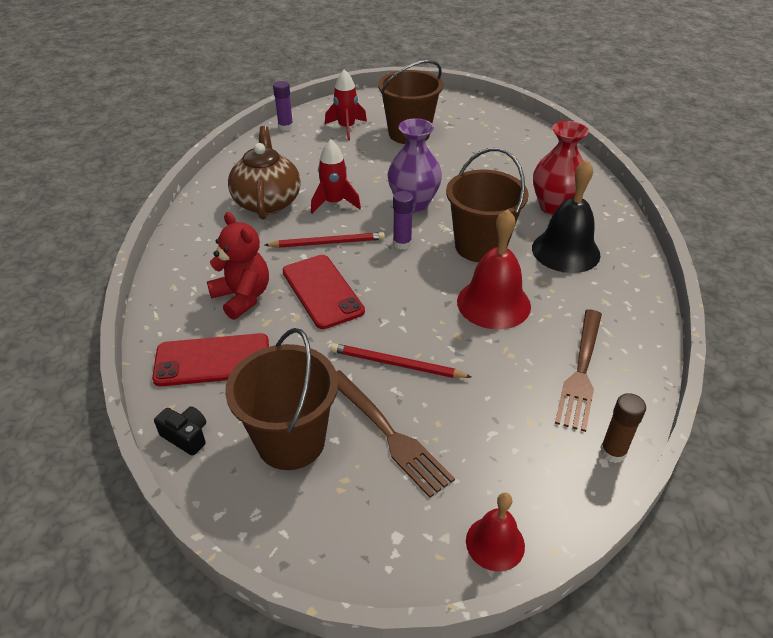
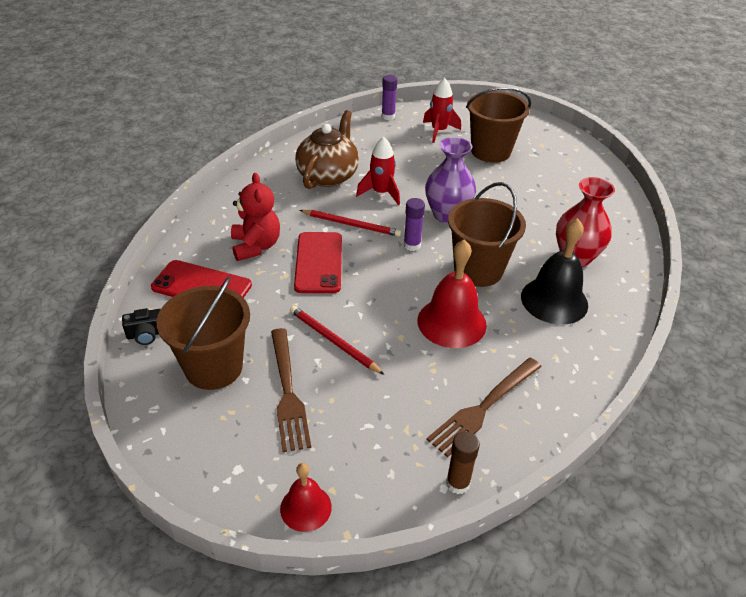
camera: 25 degrees right, 0 degrees up
(186, 436) = (146, 334): black camera -> black camera turned 105 degrees clockwise

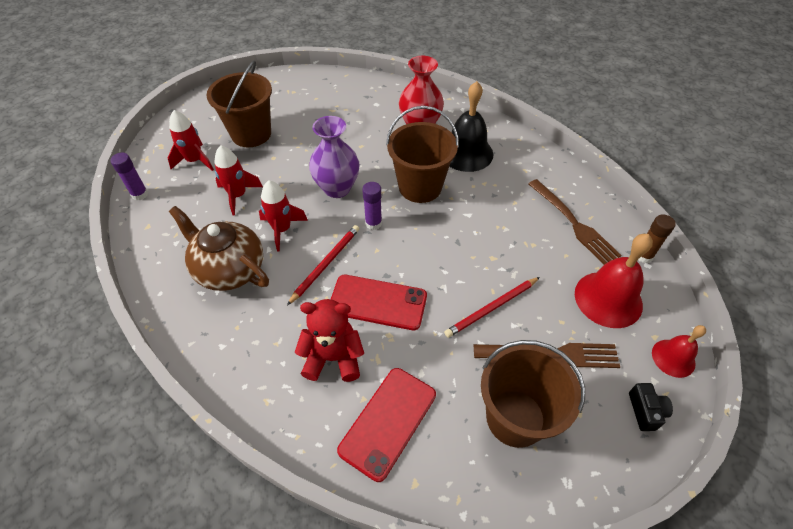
camera: 75 degrees left, 10 degrees up
(146, 334) = (457, 489): black camera -> black camera (645, 411)
(409, 162) = (238, 195): none -> red rocket
(451, 322) = (480, 220): red bell -> red bell (608, 299)

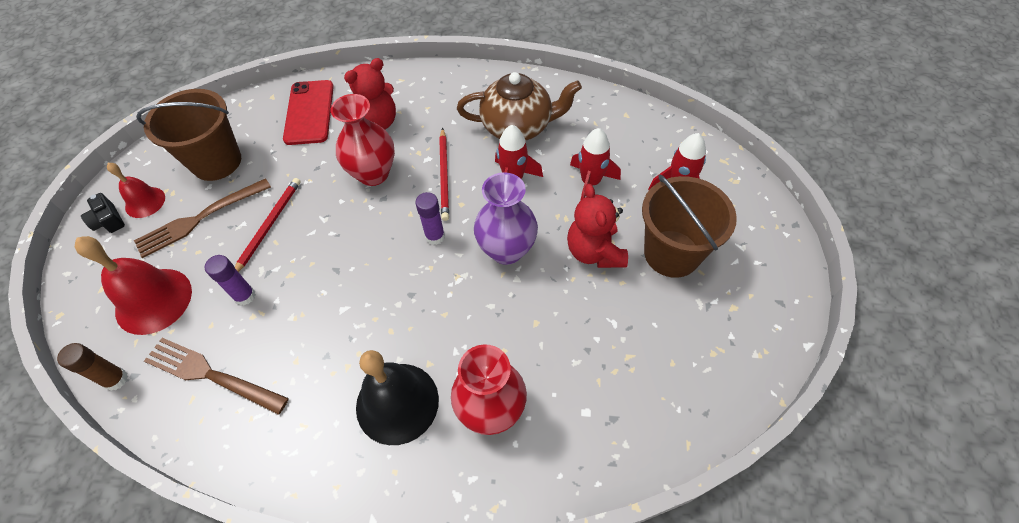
camera: 145 degrees right, 5 degrees up
(140, 194) = (673, 130): purple glue stick -> purple glue stick (245, 296)
(289, 158) = (594, 252): none -> red teddy bear
(378, 302) = (373, 174): red phone -> red vase
(420, 187) = (420, 310): brown bucket -> none
(673, 358) = (82, 278): red bell -> red bell (145, 202)

